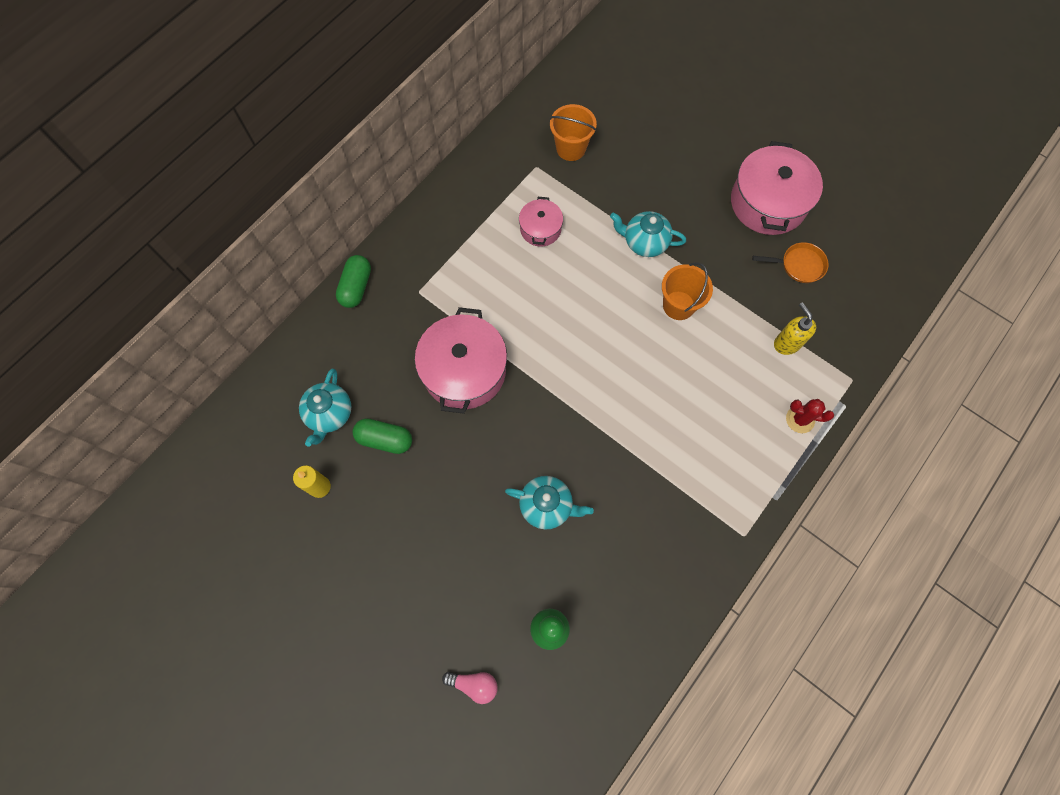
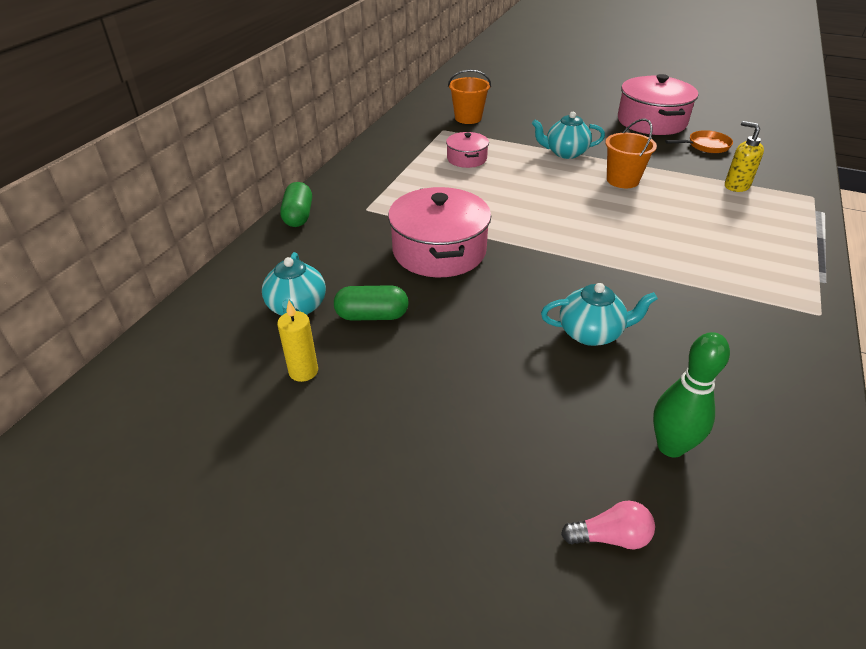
camera: 15 degrees left, 30 degrees down
(800, 419) = (793, 226): red cactus -> none

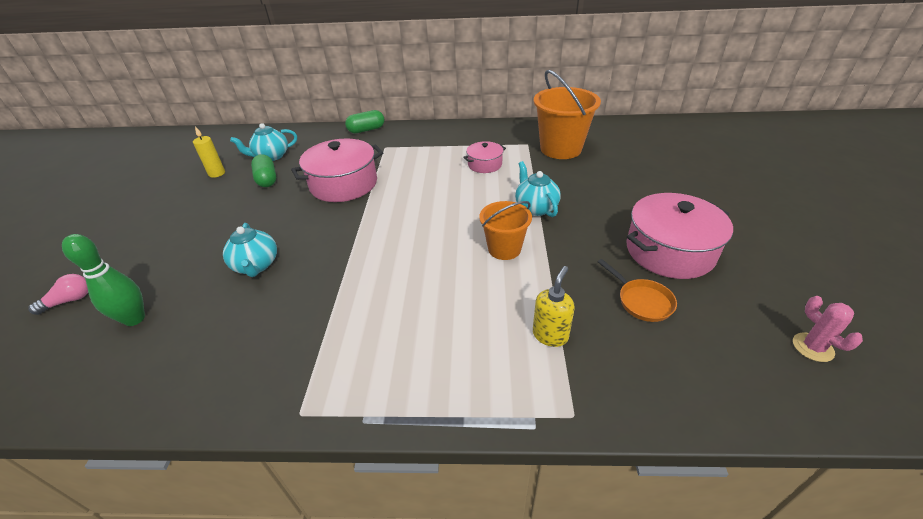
camera: 70 degrees right, 0 degrees up
(468, 118) = (560, 149): orange bucket -> orange bucket, size x1.64
(610, 537) = (69, 301): pink light bulb -> pink light bulb turned 105 degrees counterclockwise
(756, 114) = (812, 347): none -> pink cactus

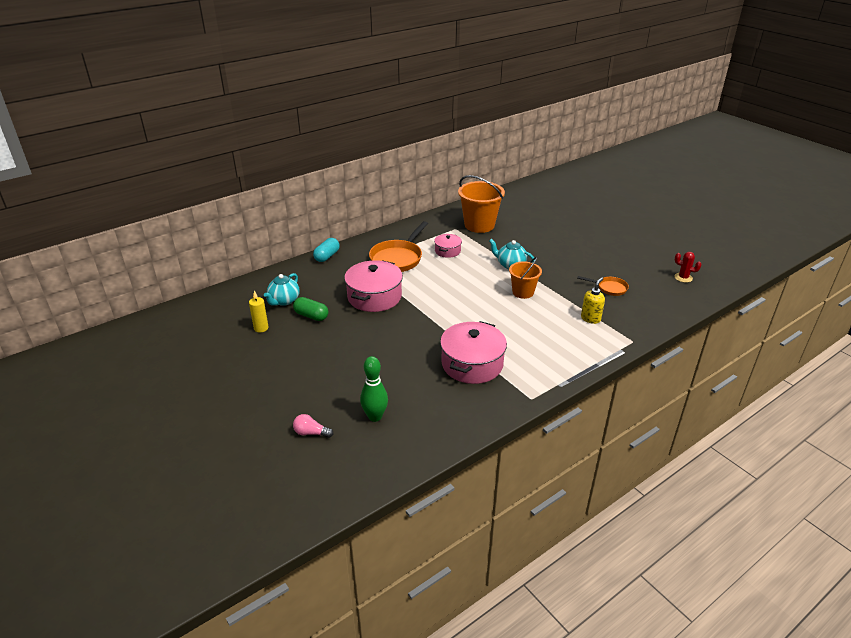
camera: 40 degrees left, 5 degrees down
(69, 301) = (311, 433): pink light bulb -> pink light bulb turned 90 degrees counterclockwise
(256, 265) = (400, 361): turquoise teapot -> none
(366, 130) = (327, 256): green capsule -> turquoise capsule
(423, 154) = (398, 258): none -> orange pan
(550, 335) = (590, 318): yellow soap dispenser -> yellow soap dispenser turned 45 degrees clockwise
(669, 251) = (597, 261): pink pot -> pink pot (472, 364)
(812, 347) = (683, 278): pink cactus -> red cactus

